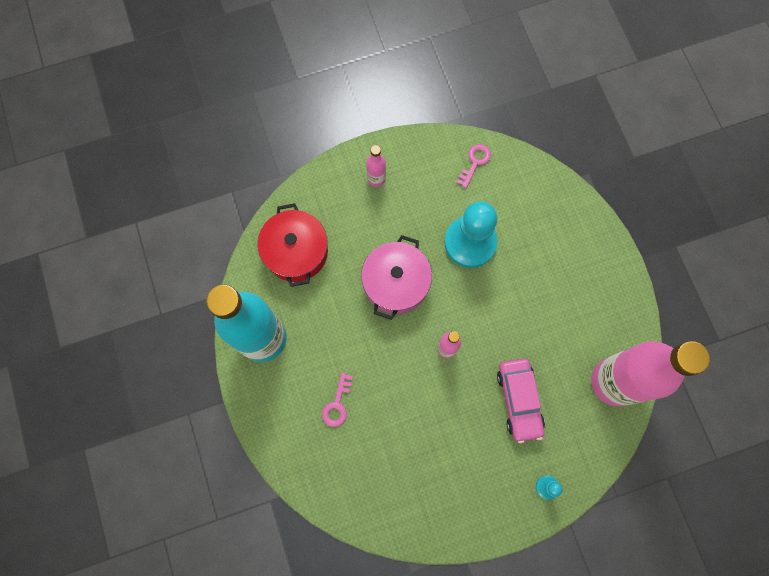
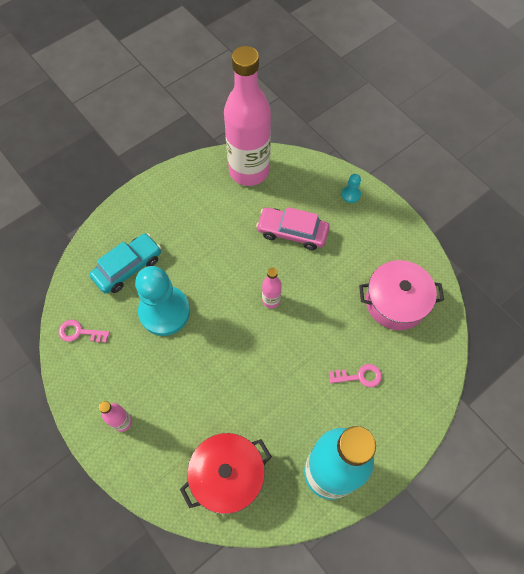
camera: 110 degrees left, 10 degrees down
(396, 283) = (226, 364): pink pot -> pink pot (396, 302)
(519, 400) = (292, 232): pink car -> pink car turned 135 degrees counterclockwise
(530, 221) = (128, 267): none -> turquoise car

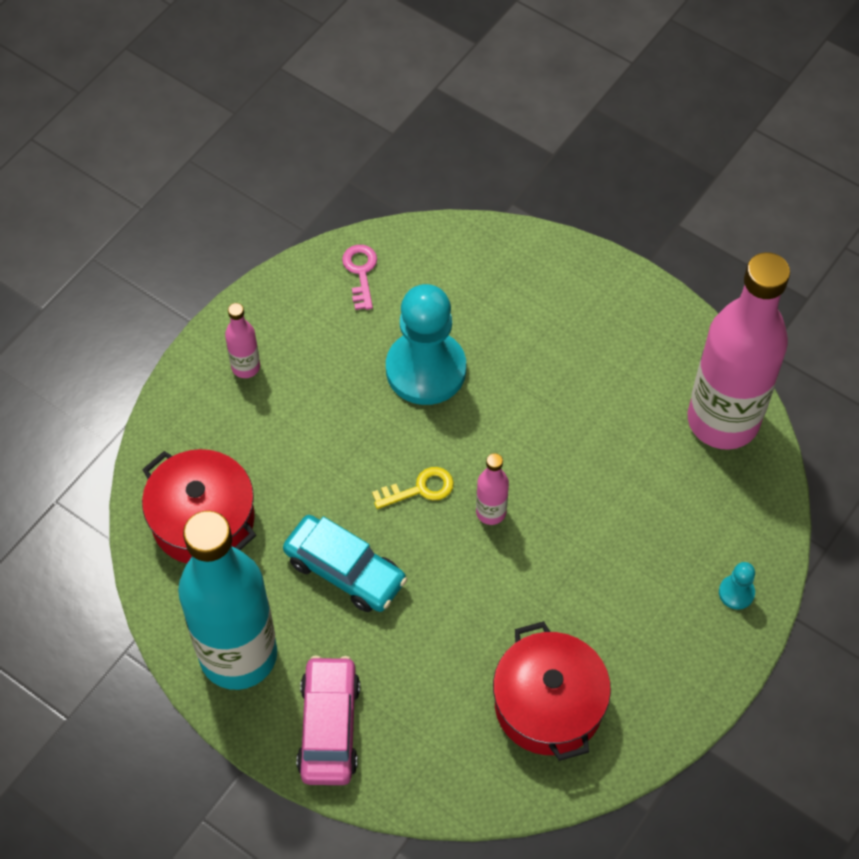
camera: 75 degrees right, 5 degrees down
(128, 267) = (482, 300): turquoise car -> turquoise car (345, 571)
(244, 335) = (420, 489): none -> yellow key
(292, 232) = (626, 515): pink car -> pink car (329, 727)
(359, 376) = (400, 670): pink key -> none
(396, 302) = (548, 704): pink pot -> red pot

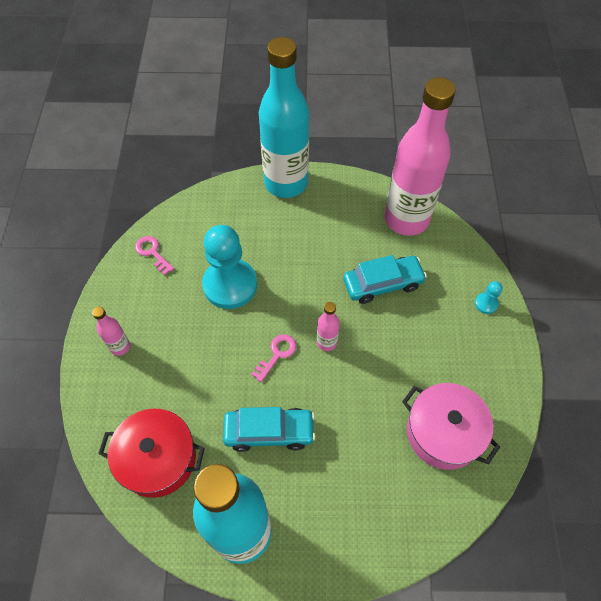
camera: 35 degrees left, 0 degrees up
(329, 727) = (332, 538): pink car -> none
(420, 489) = (277, 354): yellow key -> pink key
(548, 704) = (443, 432): red pot -> pink pot
(598, 276) = (286, 183): none -> turquoise bottle
(620, 485) = (383, 284): none -> turquoise car

